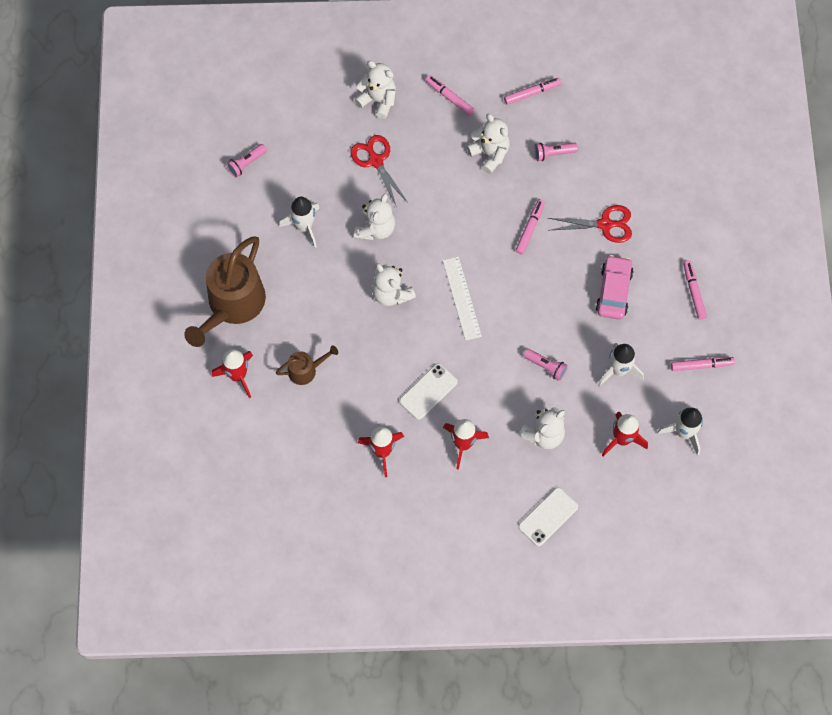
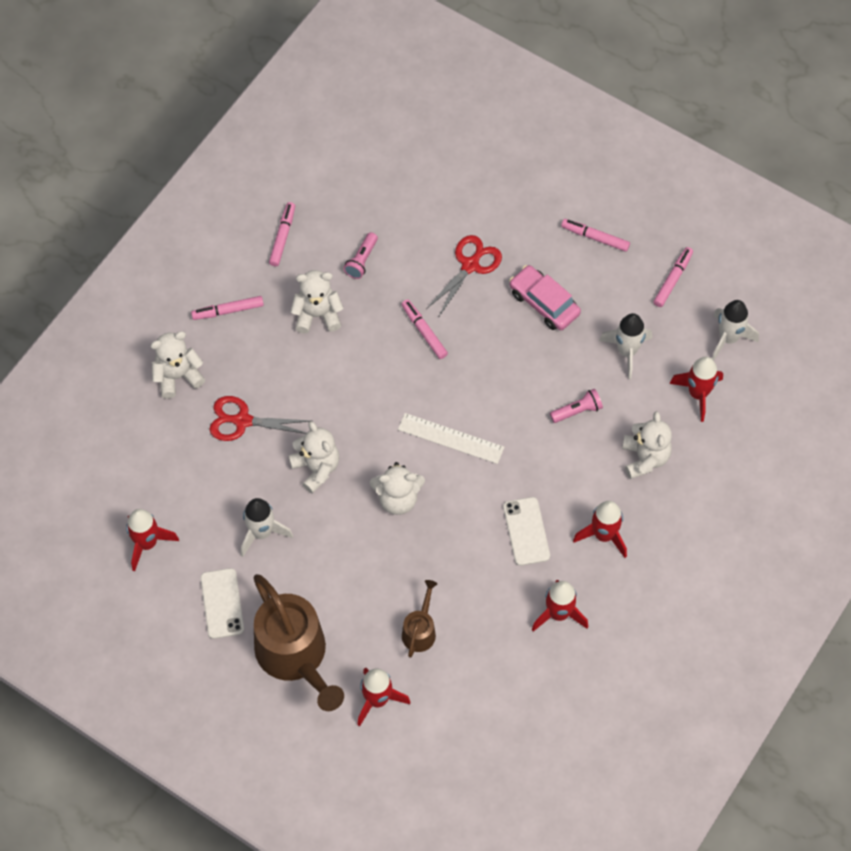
camera: 55 degrees left, 5 degrees down
(246, 163) = (147, 543): pink flashlight -> red rocket
(548, 516) = (730, 508): white phone -> white phone (222, 603)

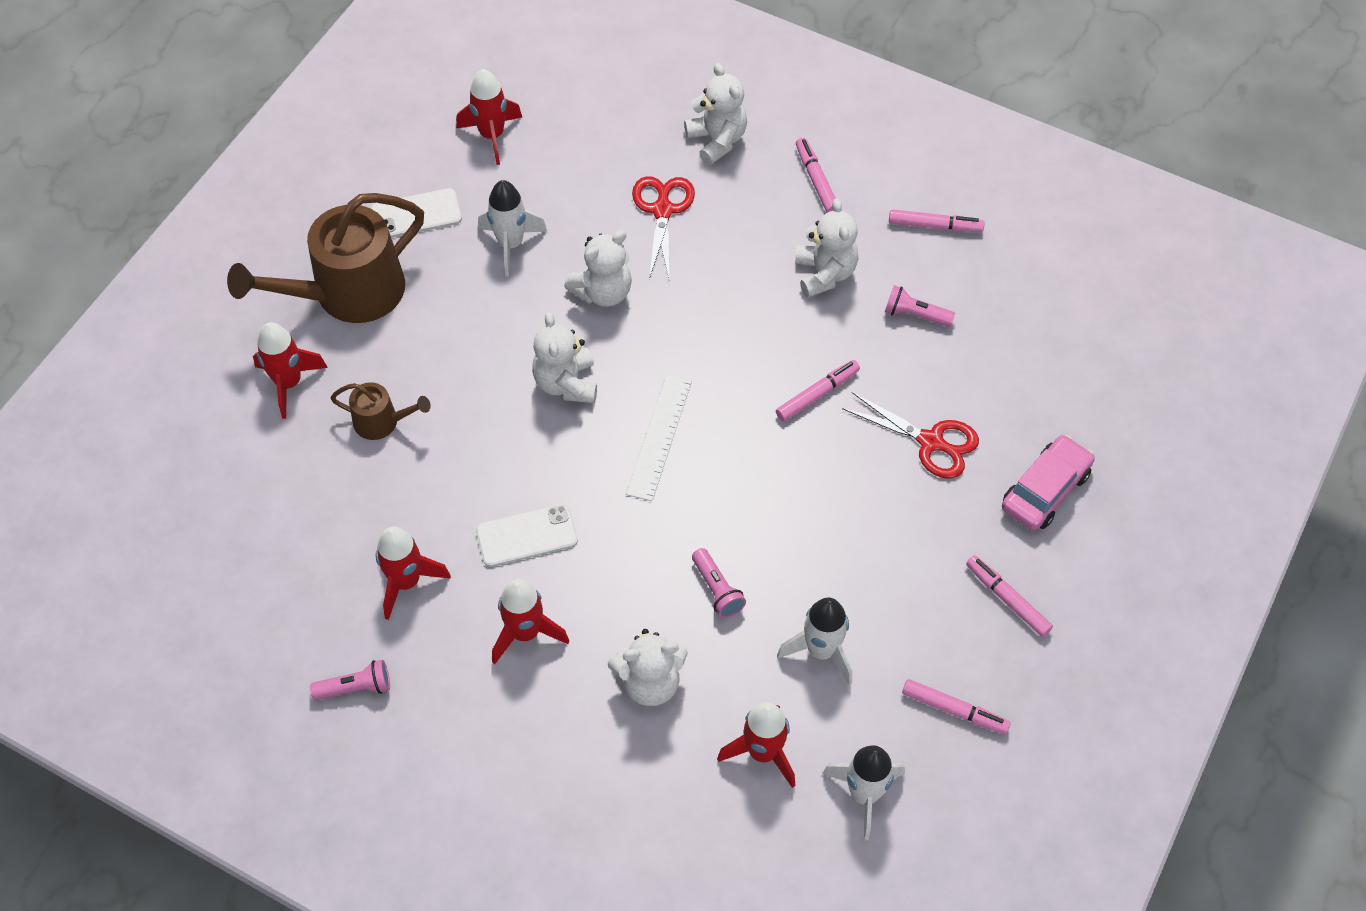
camera: 85 degrees right, 5 degrees down
(544, 303) = (885, 537): pink car -> pink car (1045, 490)
(595, 237) = (1007, 599): pink marker -> pink marker turned 60 degrees counterclockwise
(640, 648) = (356, 688): none -> pink flashlight

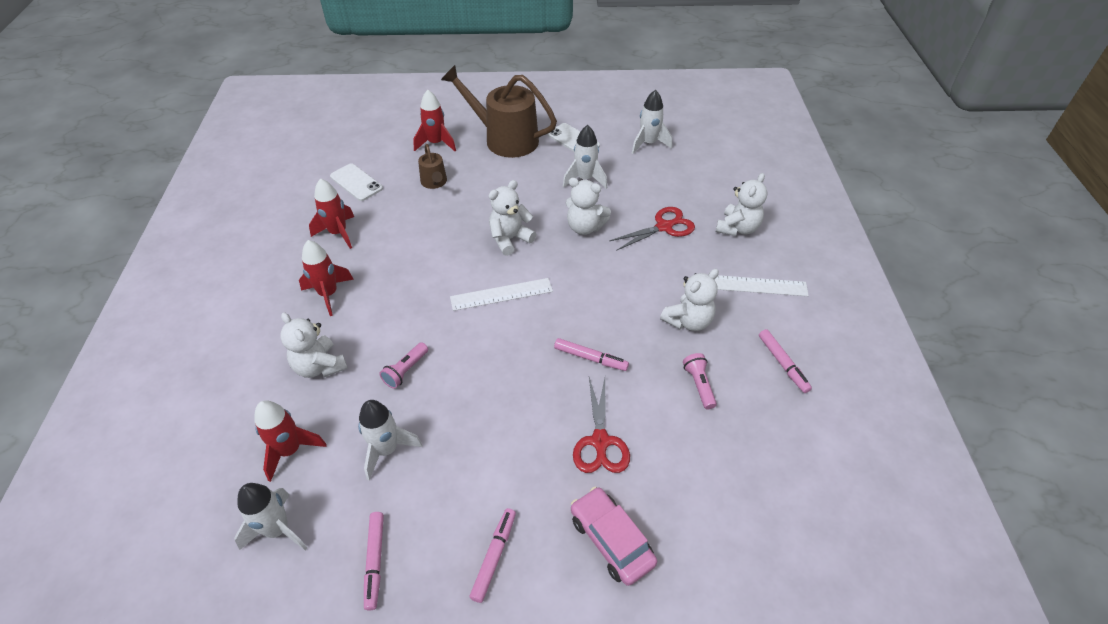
camera: 60 degrees right, 10 degrees down
(356, 688) = (261, 243): pink flashlight -> none
(492, 135) = (648, 143): red rocket -> white rocket
(527, 536) = (395, 267): white phone -> white phone (356, 182)
(816, 180) = (756, 285): pink marker -> white ruler
(1045, 490) = (611, 540): pink car -> pink car turned 135 degrees counterclockwise

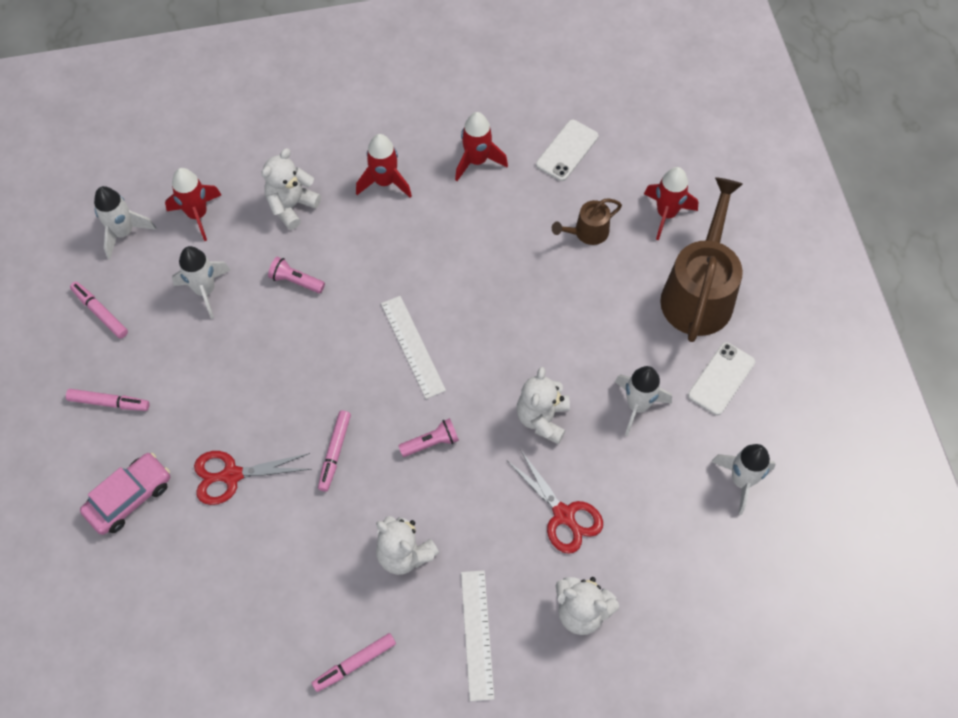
camera: 80 degrees right, 15 degrees up
(375, 561) = (100, 312): pink marker -> pink marker turned 60 degrees clockwise
(510, 239) = (503, 337): white teddy bear -> none
(699, 385) = (313, 569): pink flashlight -> pink flashlight (431, 443)

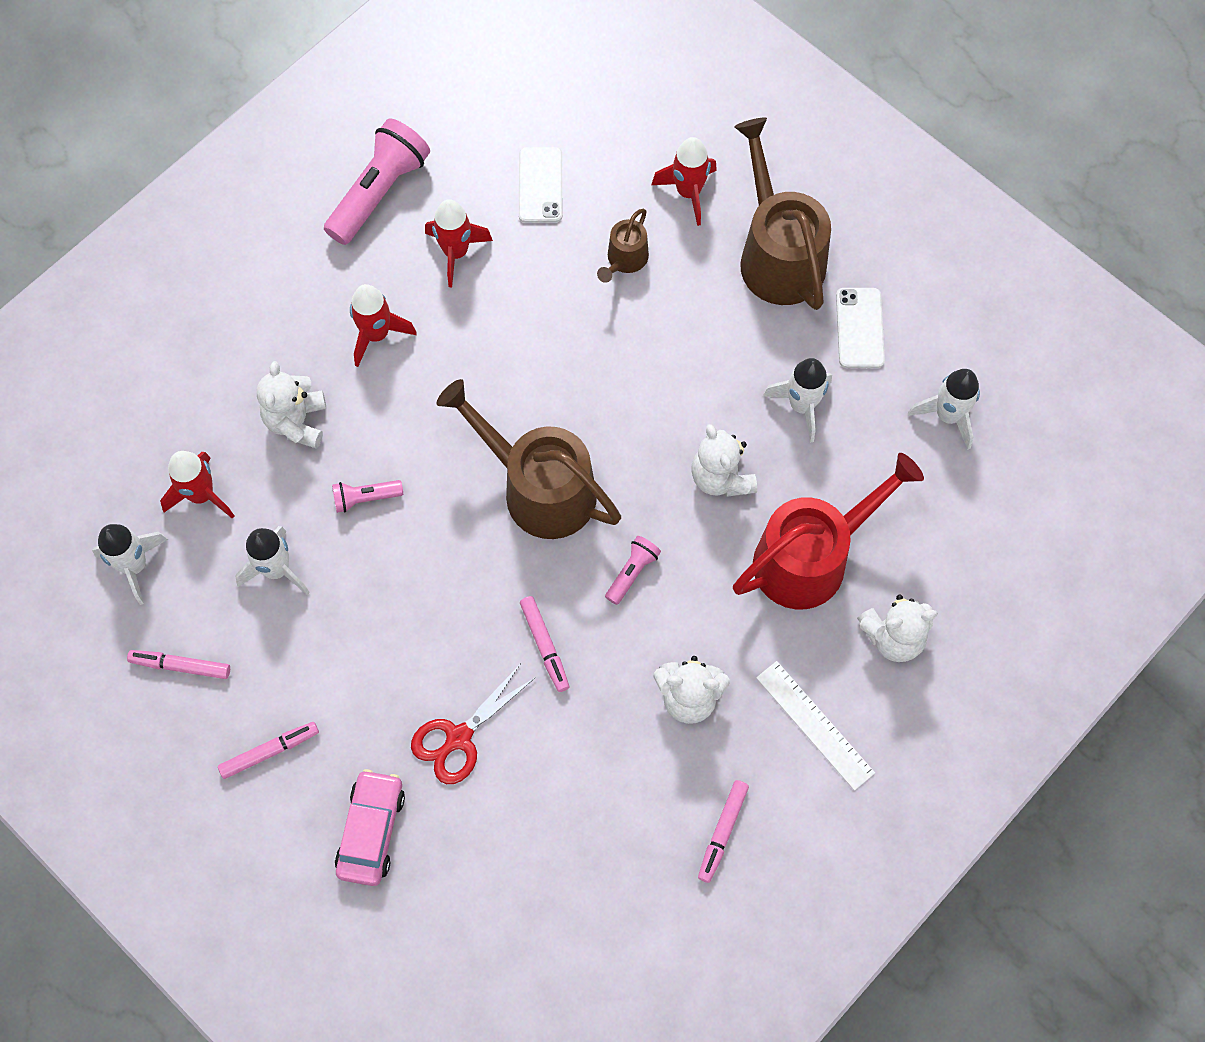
camera: 35 degrees left, 5 degrees up
(412, 346) = (539, 488): white ruler -> brown watering can
(457, 94) = (379, 192): none -> pink flashlight
(563, 515) = (810, 558): red scissors -> red watering can

